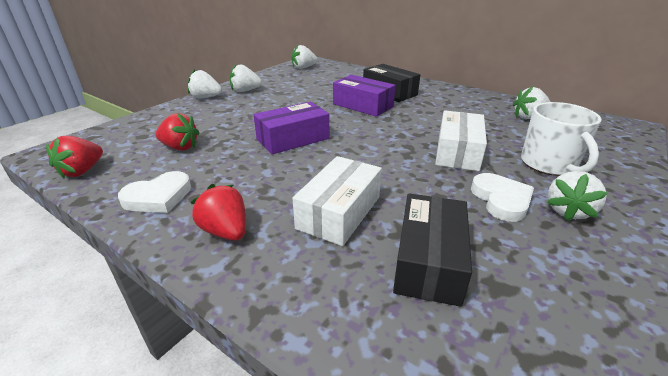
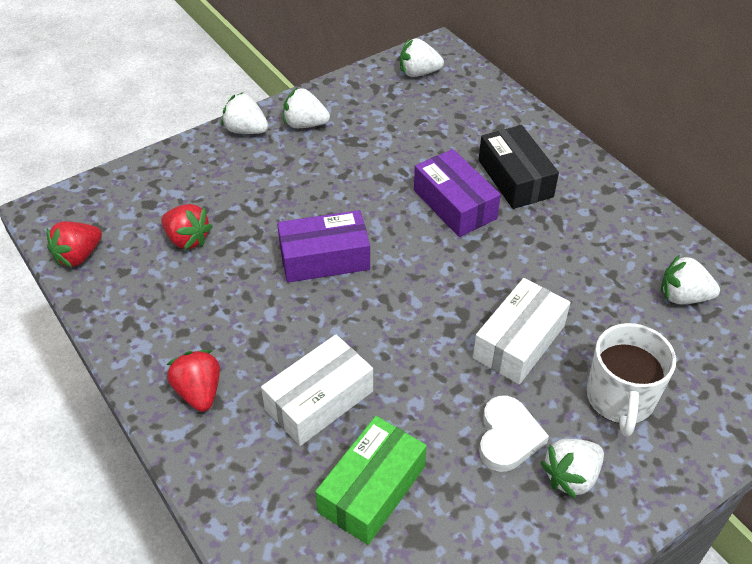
camera: 20 degrees right, 15 degrees up
(158, 197) = (147, 322): white heart -> none
(429, 261) = (372, 489): black box -> green box

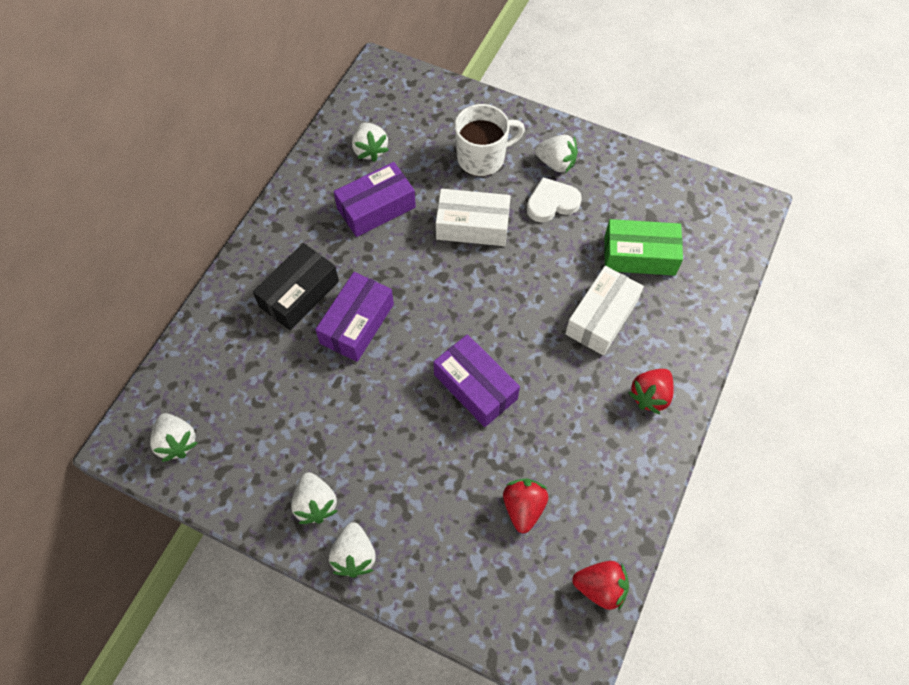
camera: 120 degrees left, 15 degrees up
(319, 400) = (601, 317): white box -> white box turned 75 degrees counterclockwise
(592, 270) = (376, 208): none -> purple box

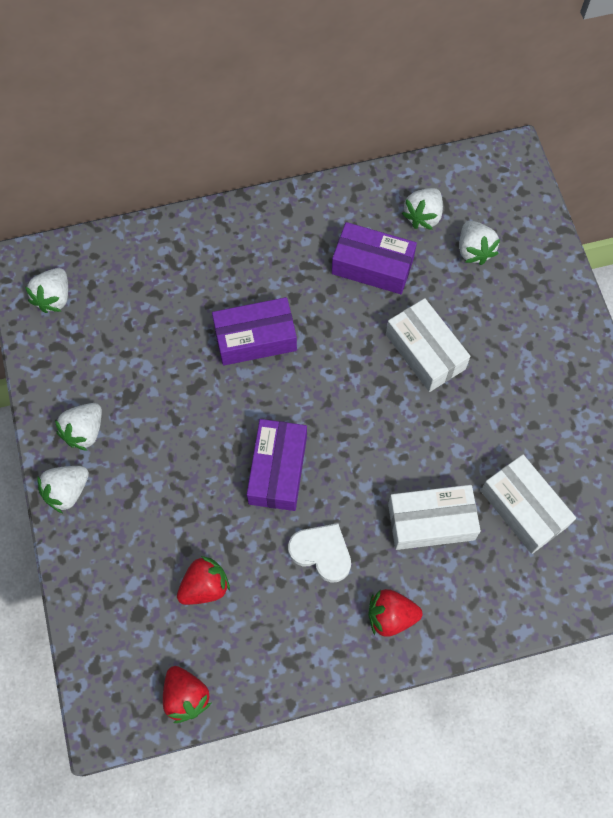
camera: 50 degrees right, 5 degrees up
(299, 294) = (243, 276): black box -> none
(482, 157) = (501, 306): white mug -> none
(552, 203) = (508, 396): white heart -> white heart (321, 552)
(556, 163) = (553, 369): white strawberry -> white strawberry (474, 250)
(639, 255) = (523, 508): green box -> white box

